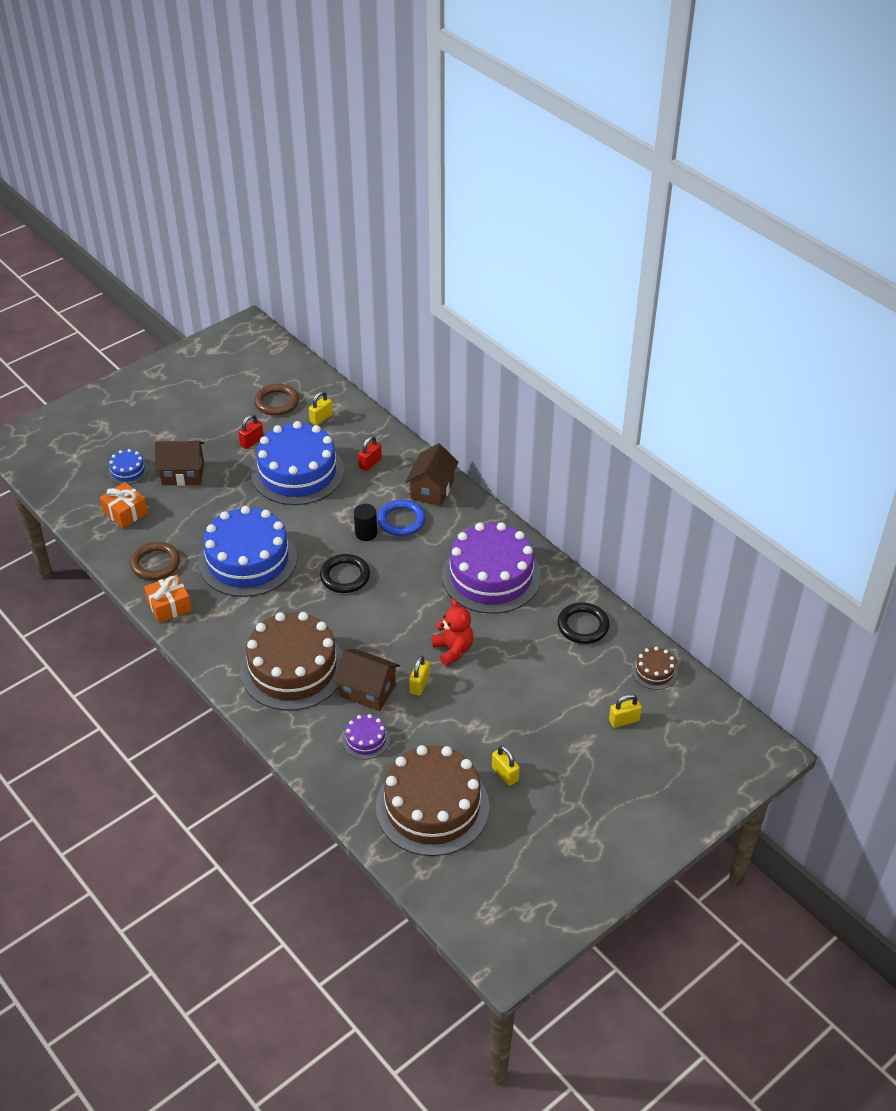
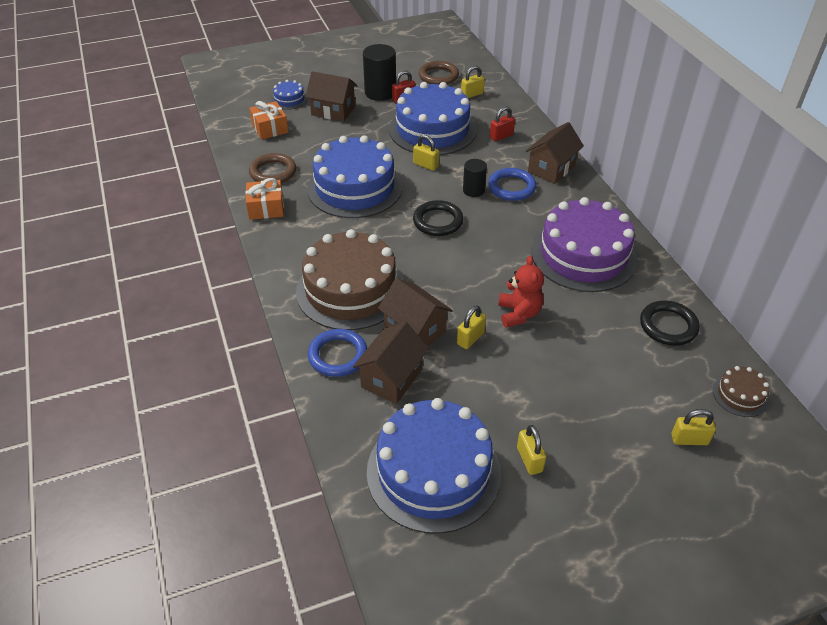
camera: 20 degrees right, 0 degrees up
(223, 438) = (380, 92): none -> black cylinder
(308, 516) = (426, 165): none -> yellow padlock
(309, 733) = (338, 355): none -> blue ring
(366, 740) = (392, 378): purple cake -> brown house
(432, 807) = (433, 472): brown cake -> blue cake

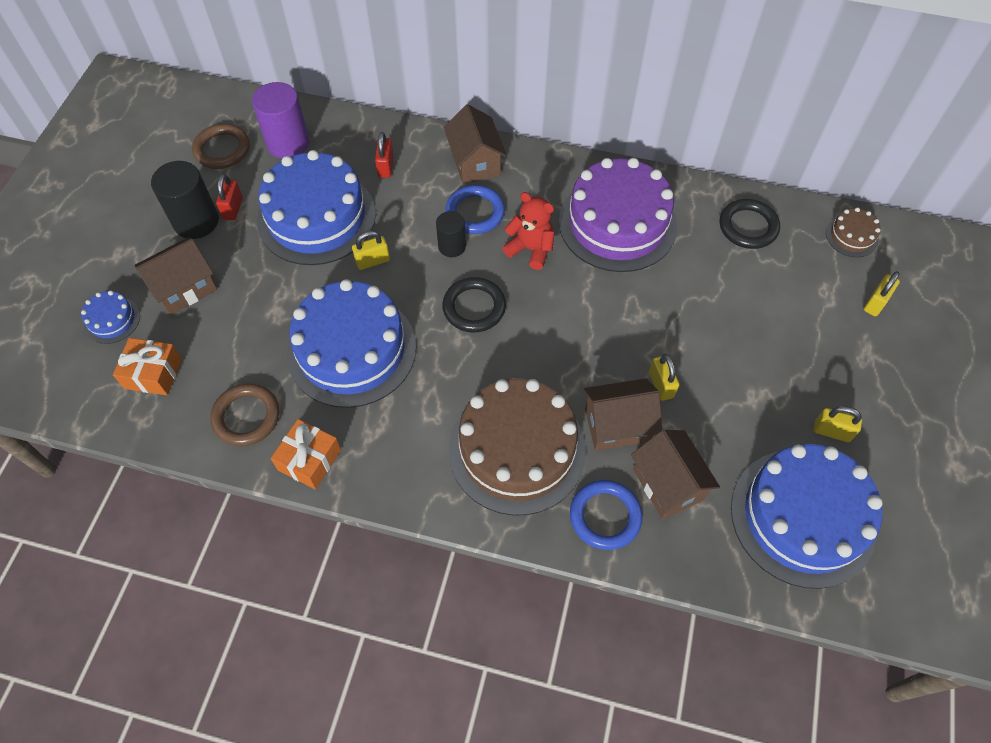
camera: 55 degrees left, 15 degrees up
(472, 94) = (288, 143): yellow padlock -> purple cylinder
(519, 314) = (656, 325): red teddy bear -> red teddy bear (530, 249)

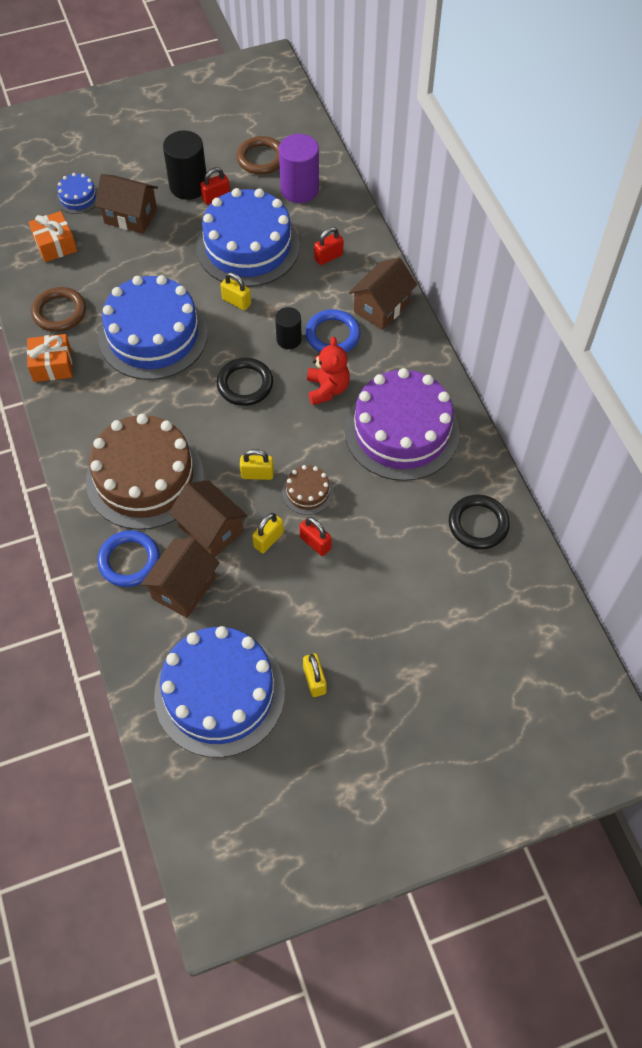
camera: 55 degrees right, 0 degrees up
(689, 351) = (315, 543): none -> red padlock
(851, 236) = (536, 607): brown cake -> brown cake (307, 492)
(875, 303) = (475, 658): yellow padlock -> yellow padlock (257, 474)

